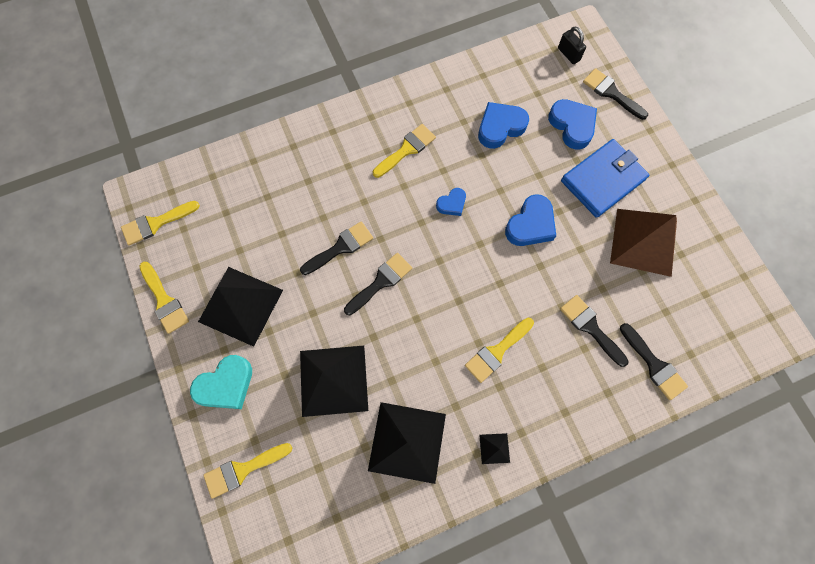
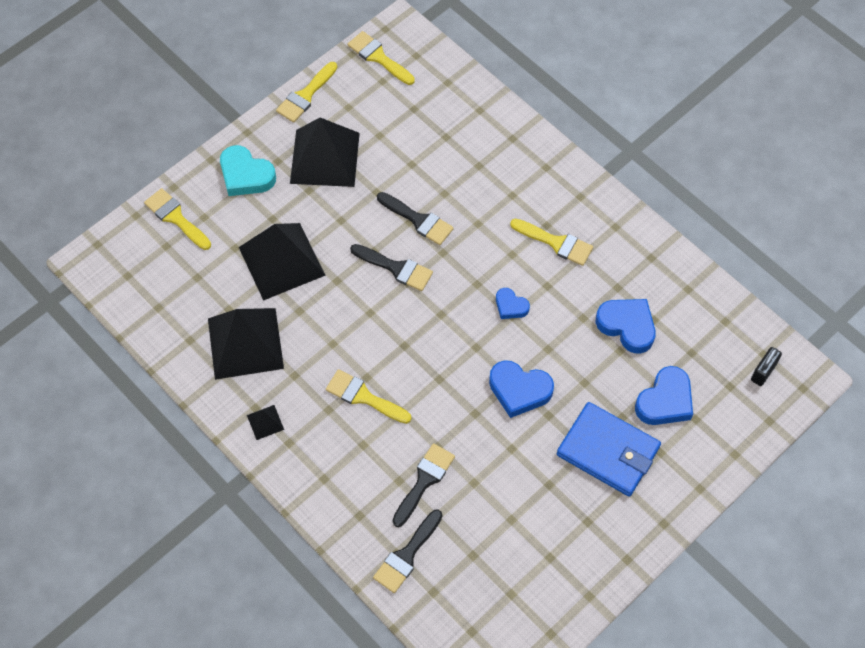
camera: 70 degrees right, 10 degrees down
(611, 93) = (731, 432): black brush -> none
(643, 242) = (548, 513): brown pyramid -> none

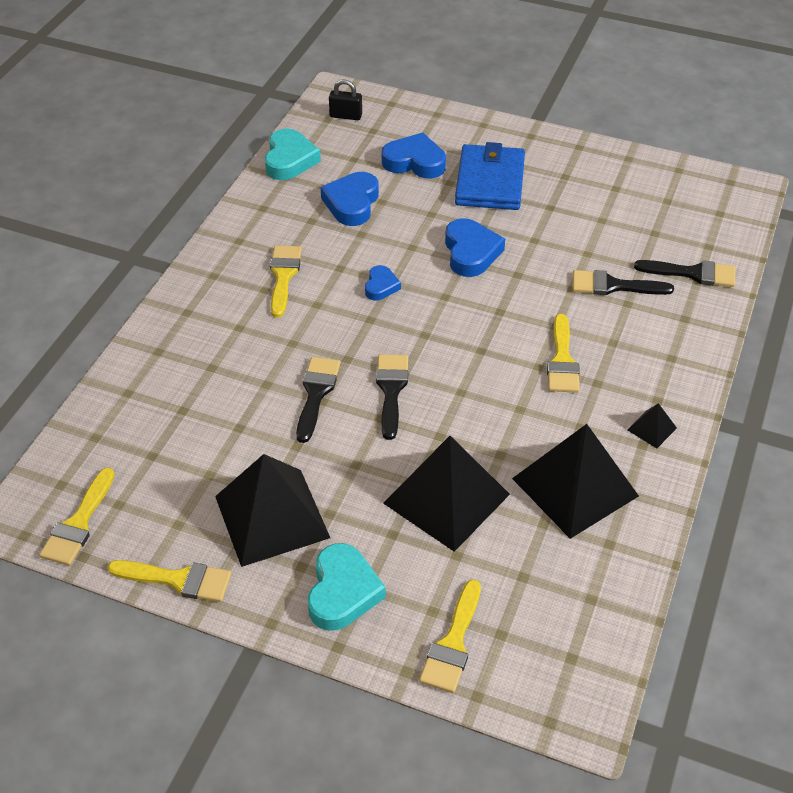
camera: 115 degrees left, 15 degrees down
(711, 300) = (289, 160): none -> turquoise heart

